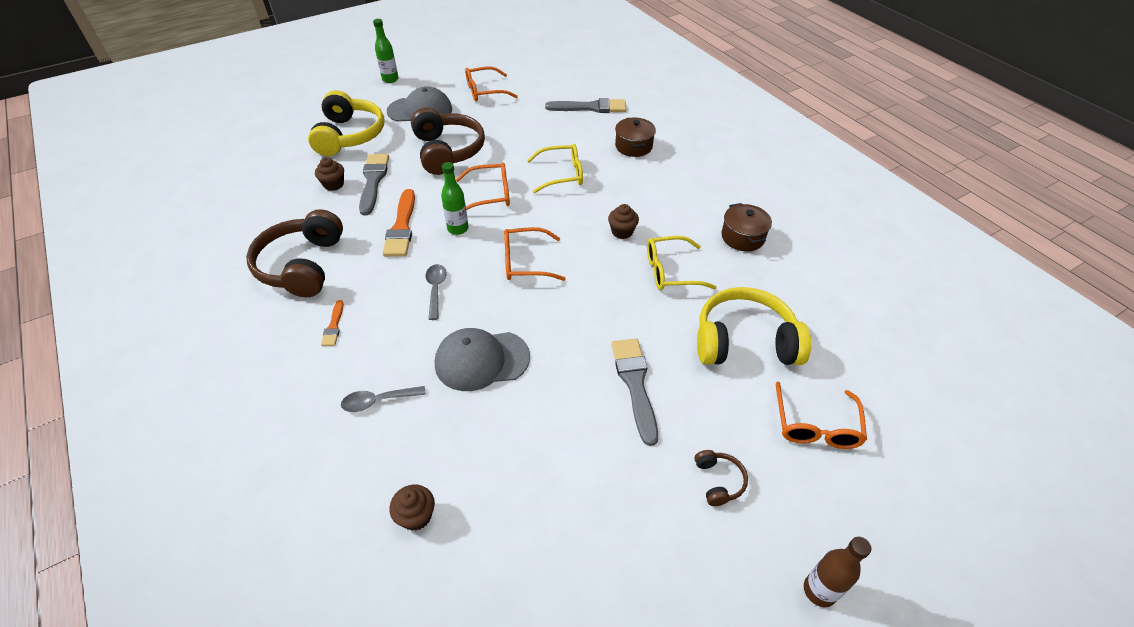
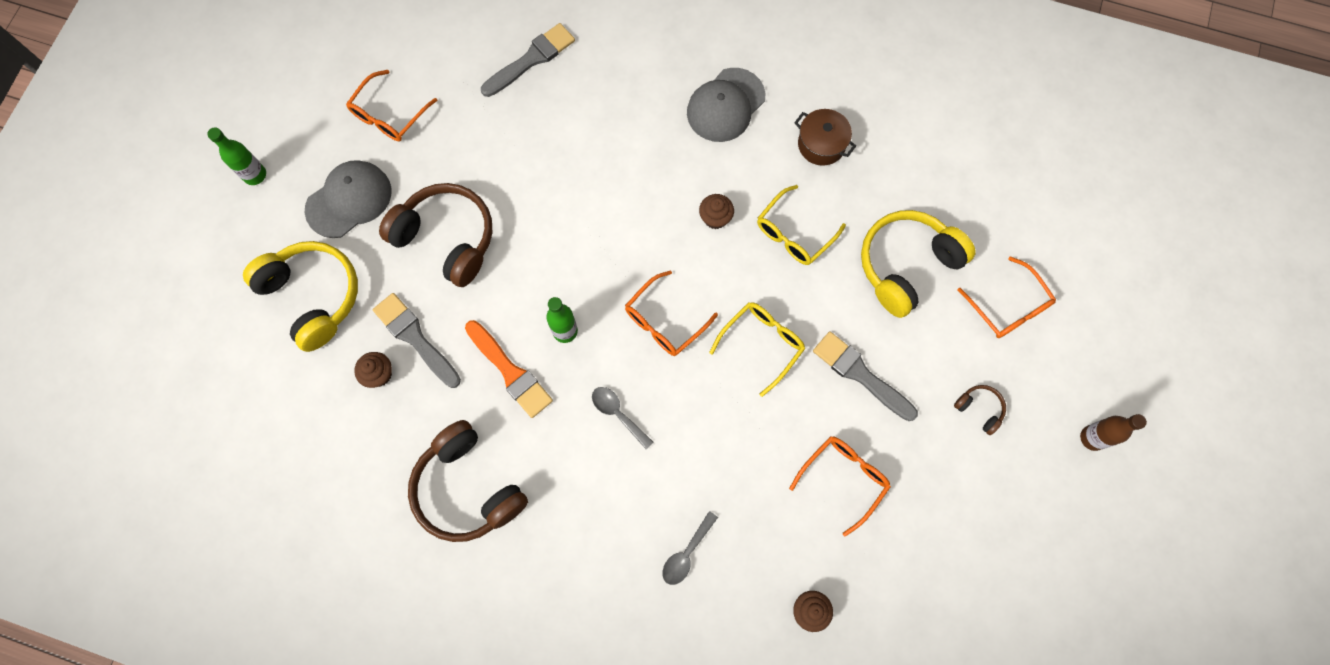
camera: 40 degrees left, 25 degrees up
(334, 326) = (572, 522): orange brush -> none
(481, 360) = (727, 450): grey cap -> grey cap (725, 105)
(490, 194) = (552, 264): orange glasses -> orange glasses (844, 479)
(562, 174) = (594, 184): yellow glasses -> yellow glasses (762, 344)
(633, 146) = (628, 90): brown pot -> none

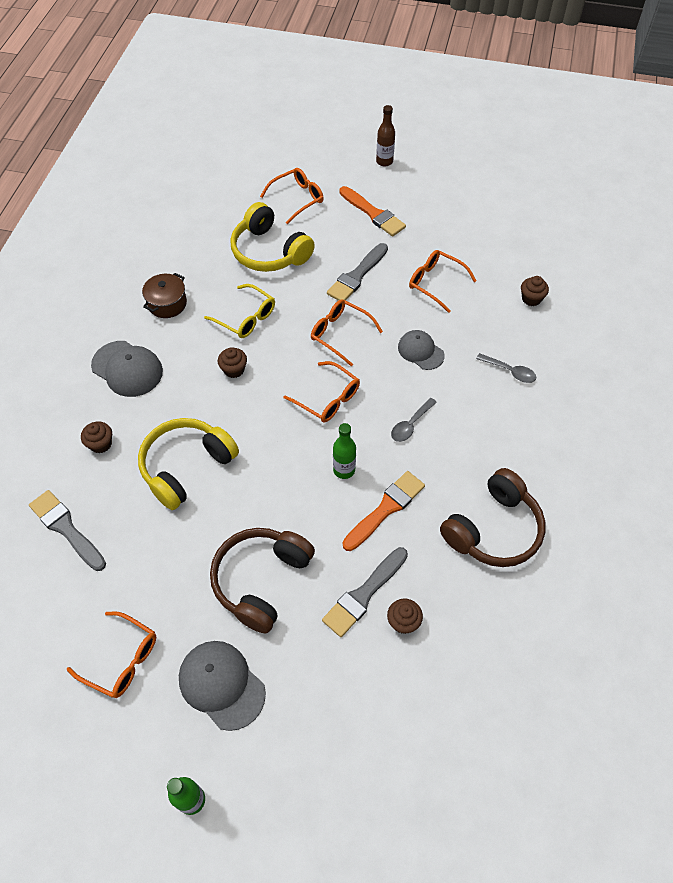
camera: 95 degrees left, 15 degrees down
(313, 296) = (331, 702): yellow headphones -> yellow headphones (186, 467)
(627, 84) = (101, 444): none -> brown cupcake
(727, 442) = (420, 351): none -> grey cap
(762, 344) = (340, 334): yellow glasses -> orange glasses
(979, 409) = (373, 213): brown headphones -> orange brush

